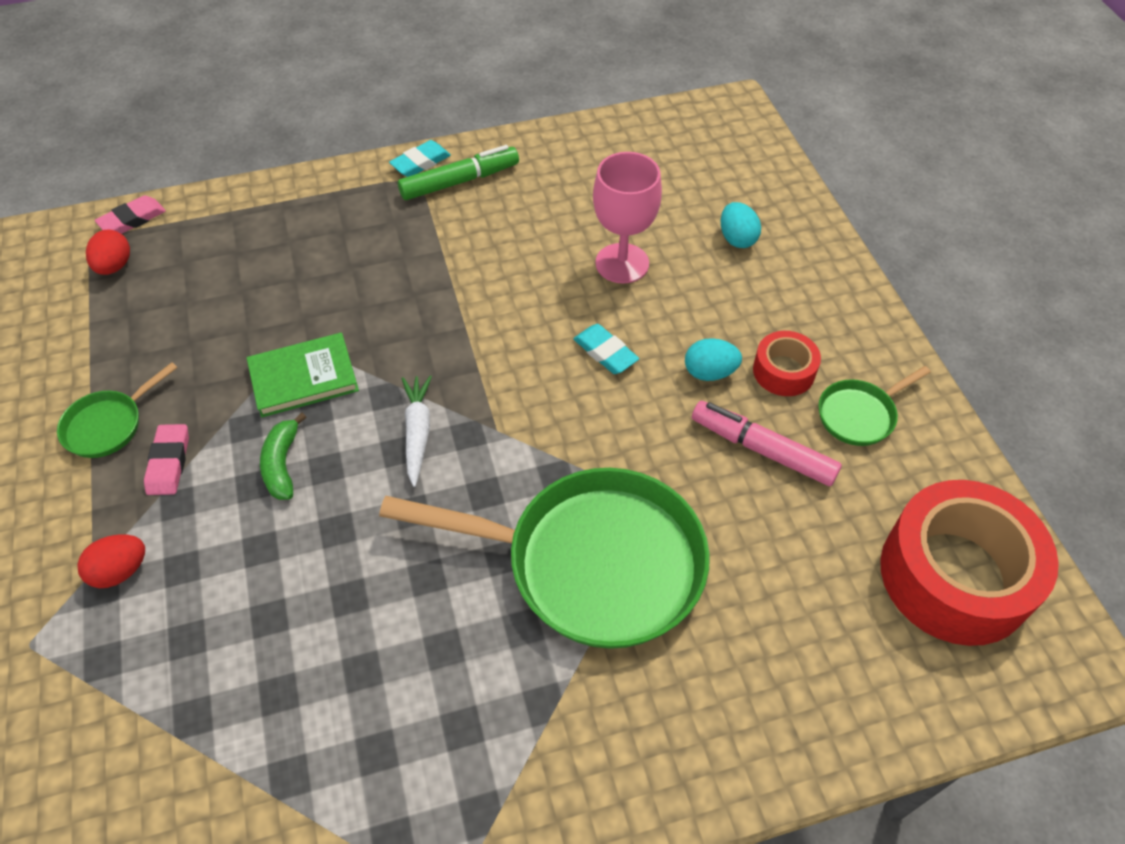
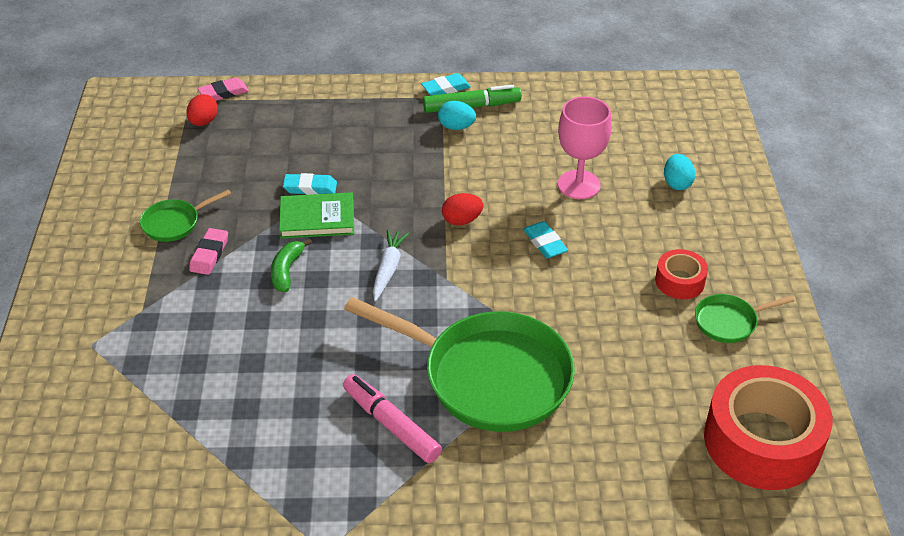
camera: 15 degrees right, 10 degrees down
(120, 571) = (161, 314): red egg -> red egg (462, 220)
(283, 334) = (310, 187): none -> turquoise eraser
(709, 372) = (621, 271): turquoise egg -> turquoise egg (456, 127)
(762, 450) = (643, 330): pink marker -> pink marker (391, 424)

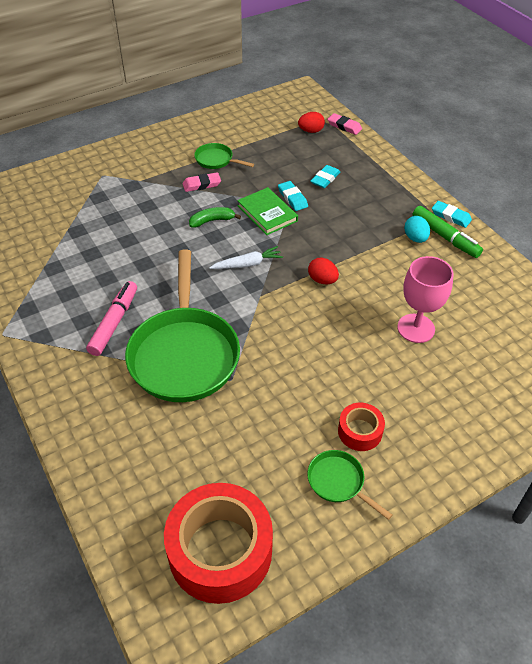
camera: 60 degrees right, 5 degrees up
(545, 243) = (336, 333): turquoise eraser -> turquoise eraser (325, 179)
(677, 183) = (474, 389): turquoise egg -> none

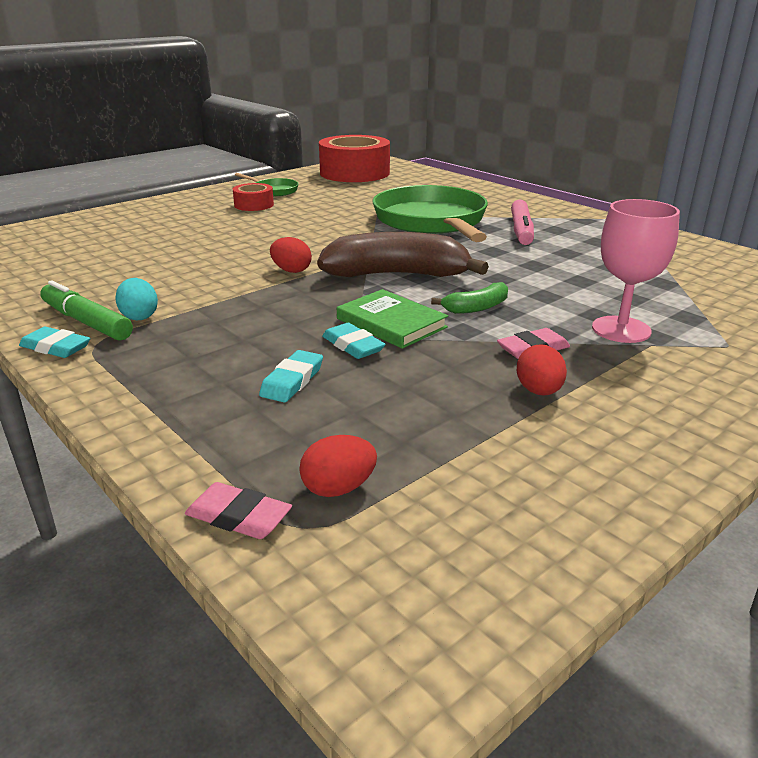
camera: 170 degrees right, 20 degrees down
(216, 160) = (539, 391): green pan -> red egg
(247, 264) = (397, 275): white carrot -> brown banana
(416, 328) = (178, 249): pink goblet -> pink goblet (621, 329)

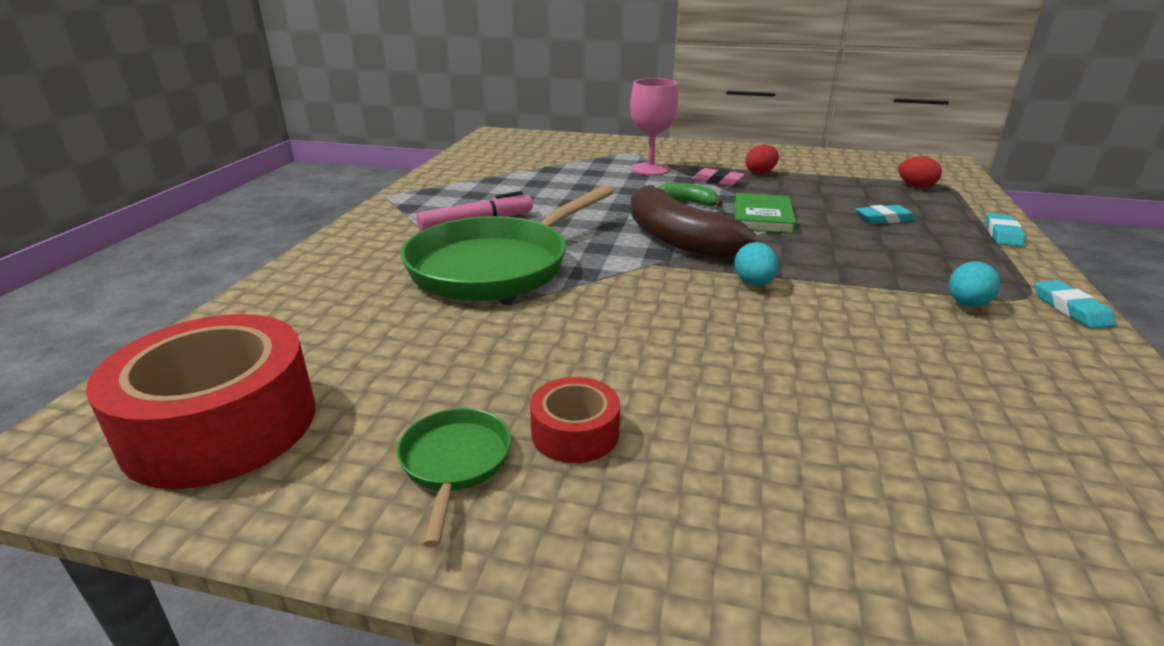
camera: 125 degrees left, 0 degrees up
(86, 322) = (1031, 322): green marker -> none
(238, 517) = (973, 195): pink eraser -> none
(291, 270) = (754, 283): red egg -> turquoise egg
(353, 346) = (814, 218): turquoise eraser -> turquoise eraser (1002, 234)

